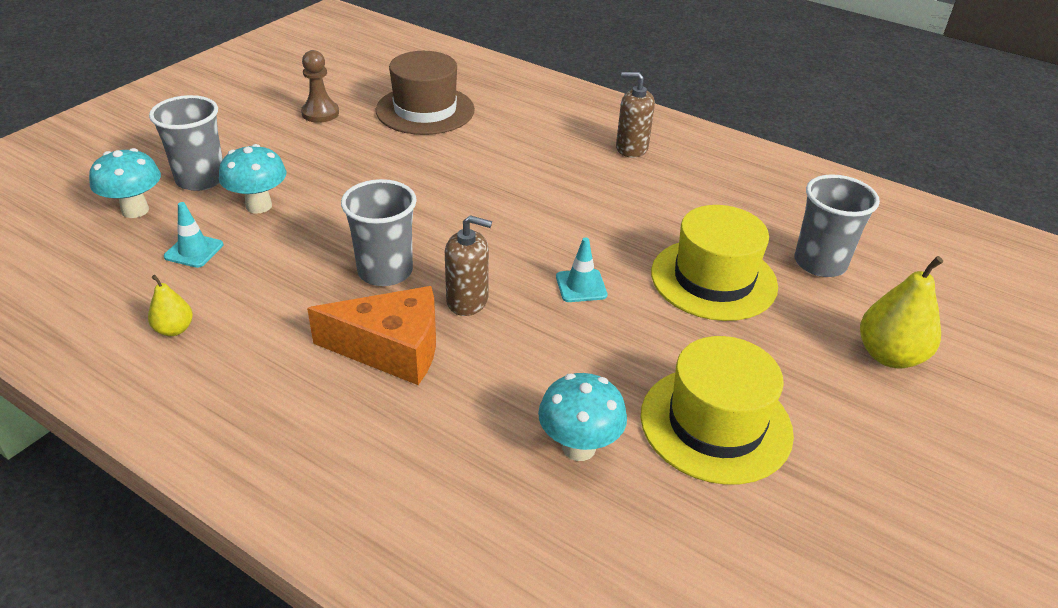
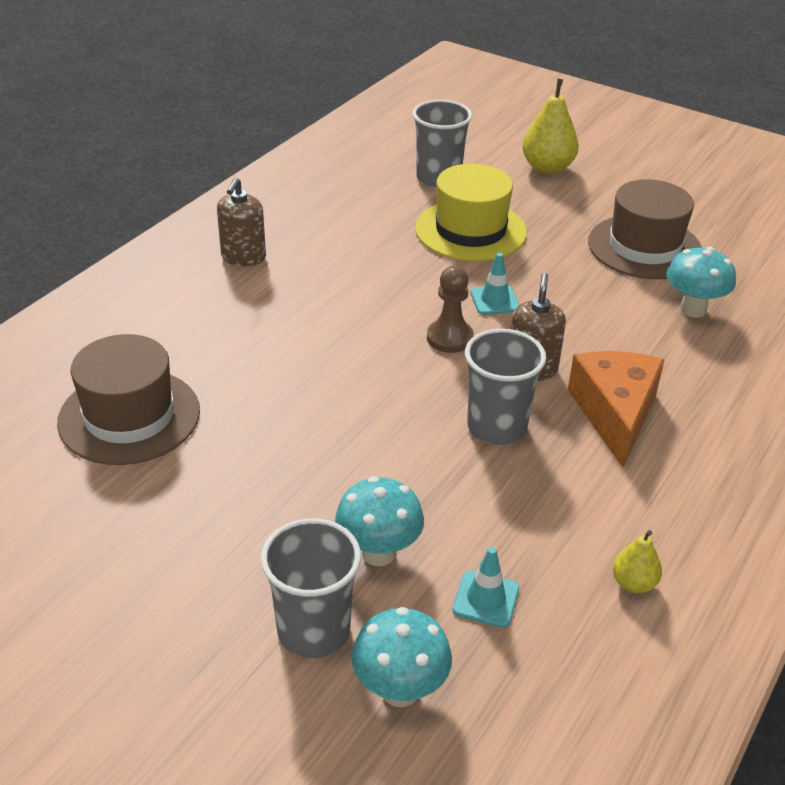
camera: 90 degrees left, 0 degrees up
(320, 113) = (122, 524): brown pawn -> brown pawn (449, 338)
(715, 424) = (644, 247): yellow hat -> brown hat

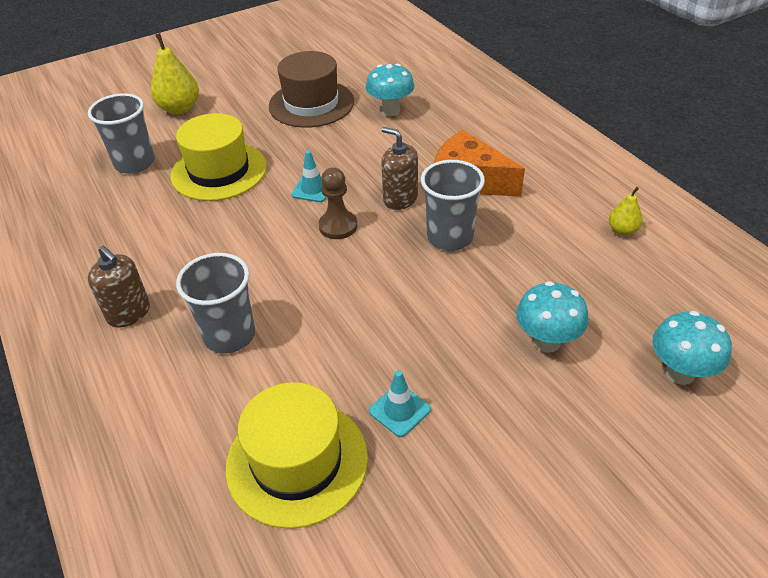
camera: 60 degrees left, 5 degrees up
(129, 416) = (297, 461): brown hat -> yellow hat
(313, 631) = (610, 404): grey cup -> grey cup (229, 335)
(486, 599) = (612, 301): turquoise traffic cone -> turquoise traffic cone (399, 410)

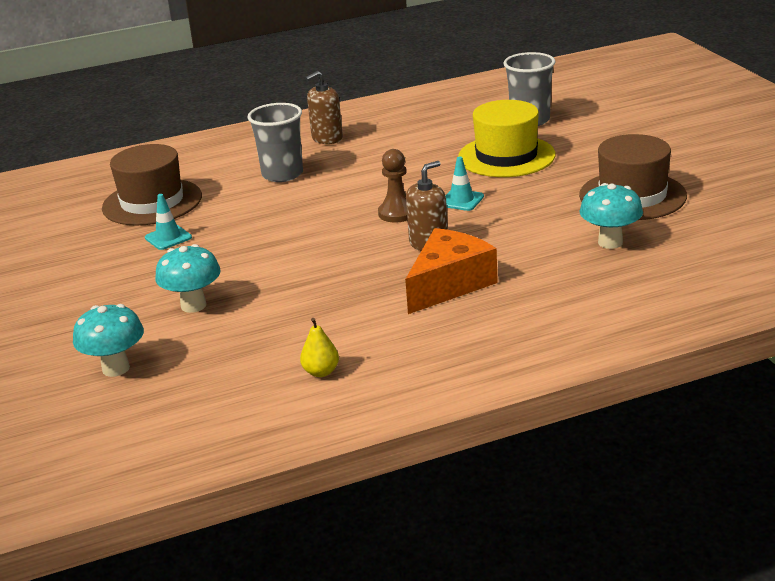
camera: 100 degrees right, 15 degrees down
(179, 108) = (630, 130): yellow pear -> none
(297, 461) = (152, 202): yellow hat -> brown hat
(450, 237) = (356, 268): grey cup -> none

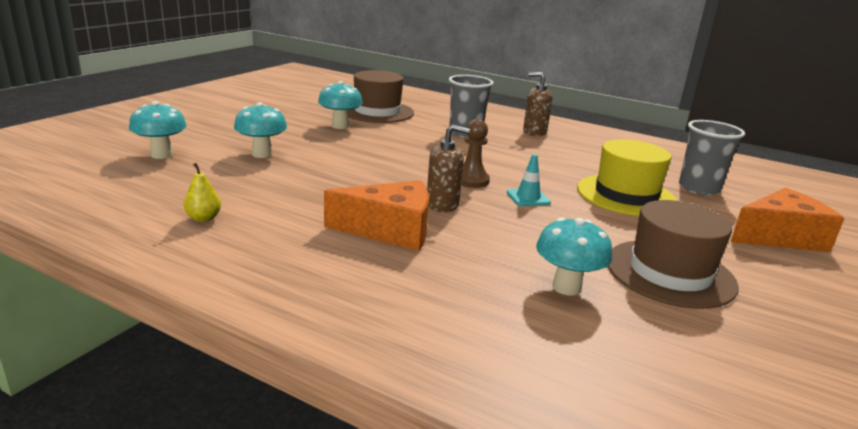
camera: 45 degrees right, 5 degrees down
(168, 238) = (340, 126): turquoise traffic cone -> turquoise mushroom
(632, 131) = (780, 237): none -> orange cheese

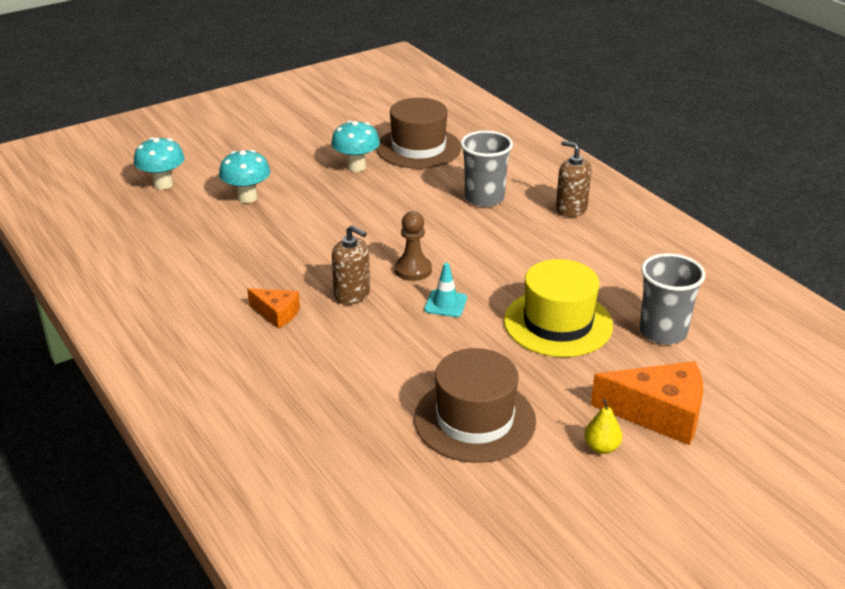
camera: 30 degrees right, 10 degrees up
(203, 218) = (144, 268): yellow pear -> yellow pear (601, 447)
(390, 230) = (277, 314): orange cheese -> orange cheese, size x0.56
(566, 287) = (362, 407): turquoise mushroom -> none

